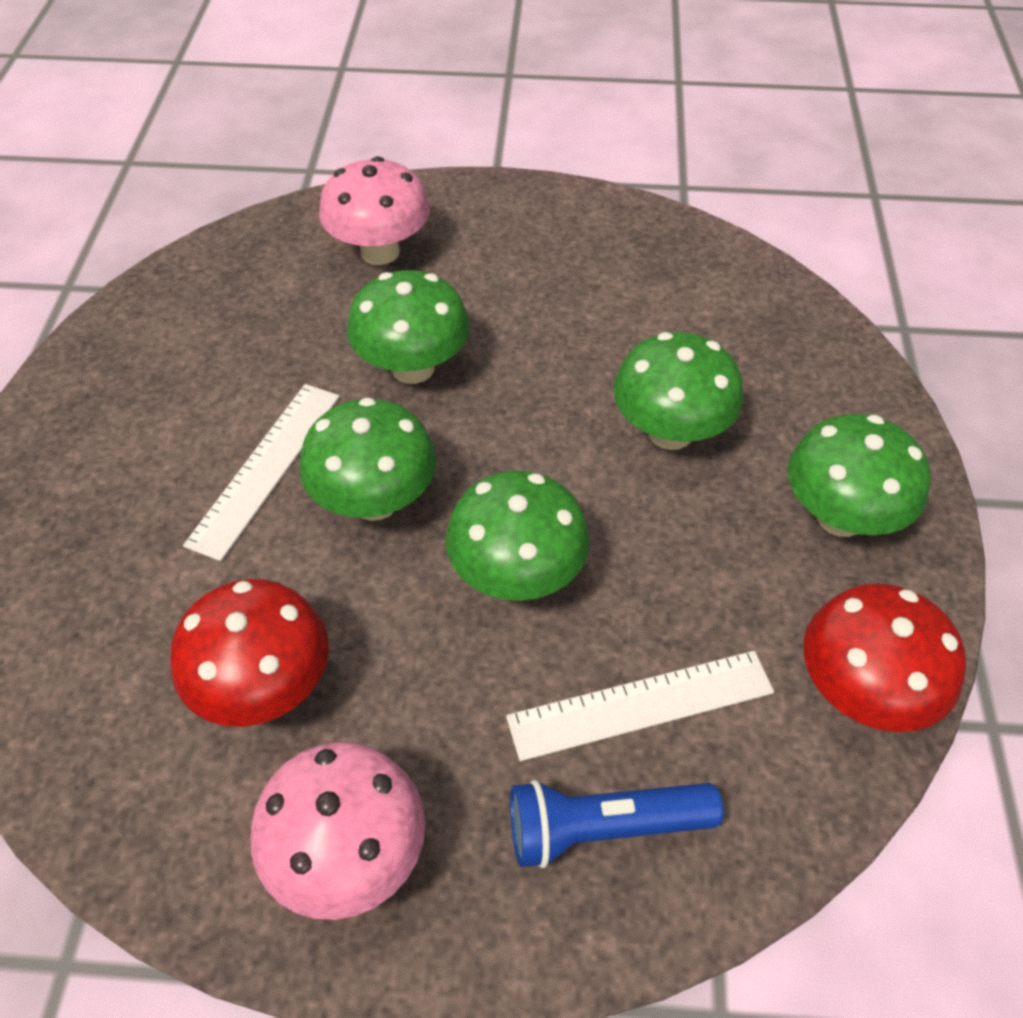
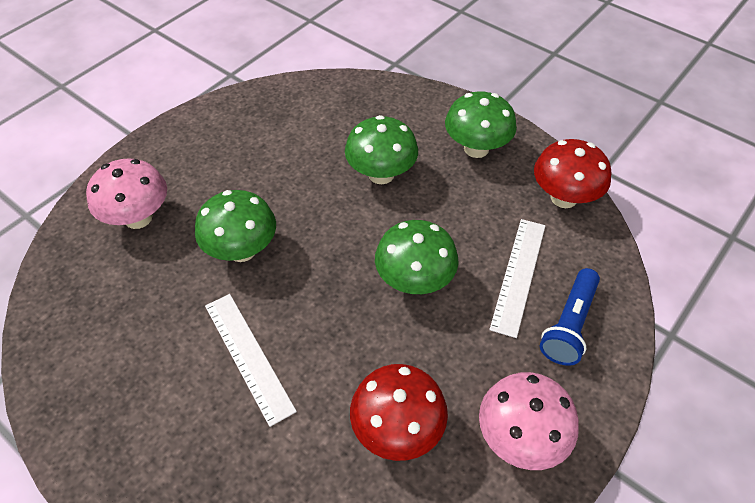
camera: 55 degrees left, 0 degrees up
(375, 501) = (318, 316): green mushroom -> none

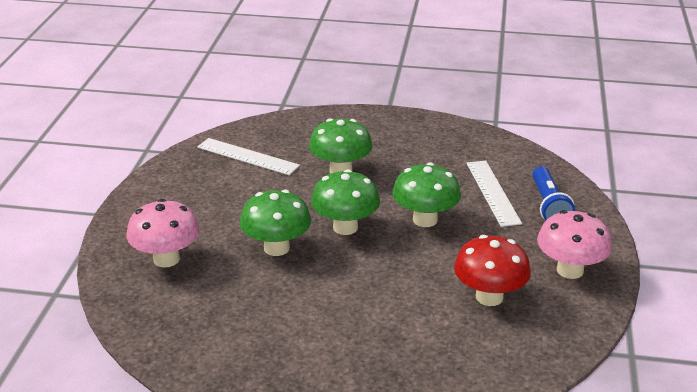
camera: 30 degrees left, 20 degrees down
(248, 356) = (345, 302): white ruler -> white ruler (247, 156)
(476, 148) = (397, 135): green mushroom -> green mushroom (345, 227)
(563, 198) = (484, 142): red mushroom -> none

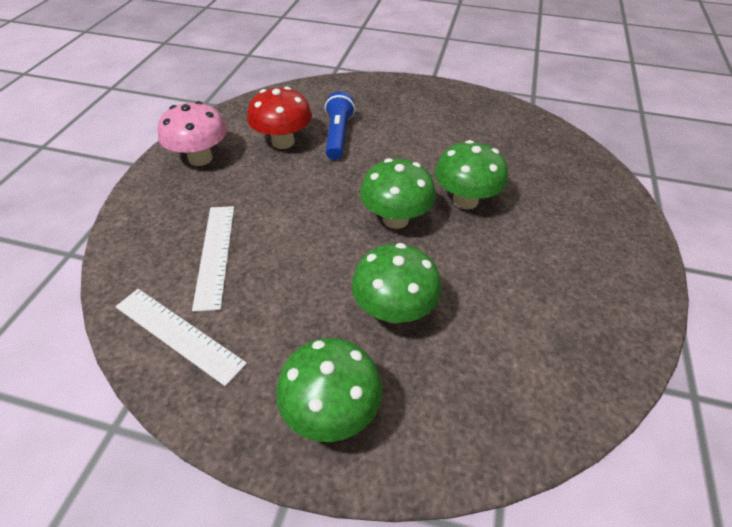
camera: 175 degrees left, 15 degrees up
(166, 259) = (570, 196): pink mushroom -> none
(247, 156) = (529, 354): white ruler -> white ruler (179, 334)
(425, 220) = (309, 222): green mushroom -> green mushroom (331, 411)
(548, 206) = (165, 230): blue flashlight -> blue flashlight (338, 136)

